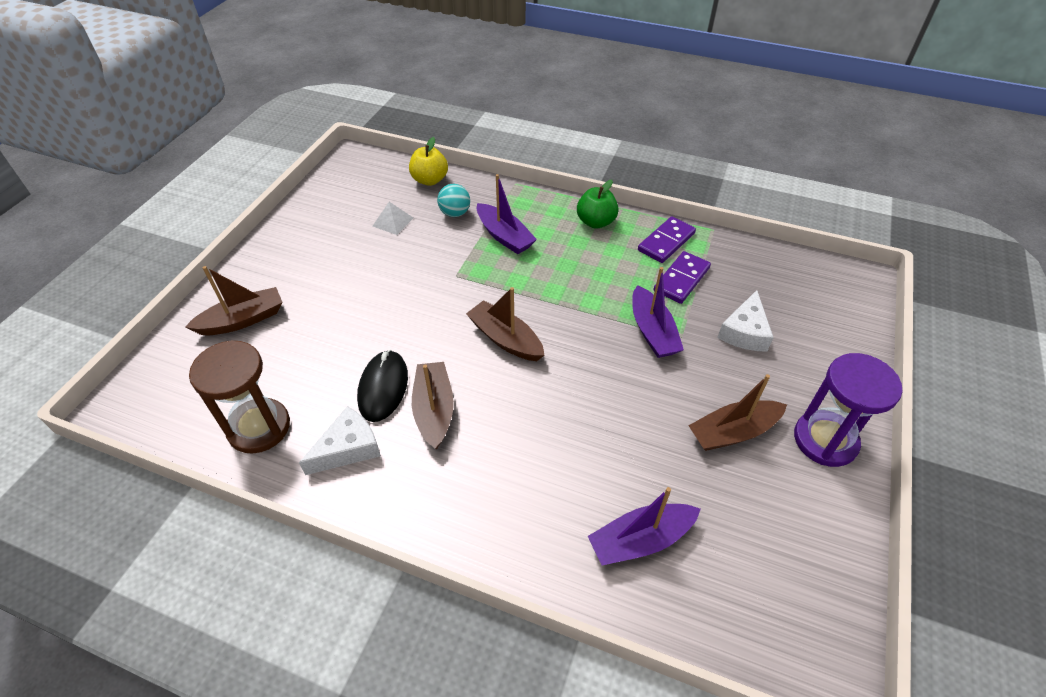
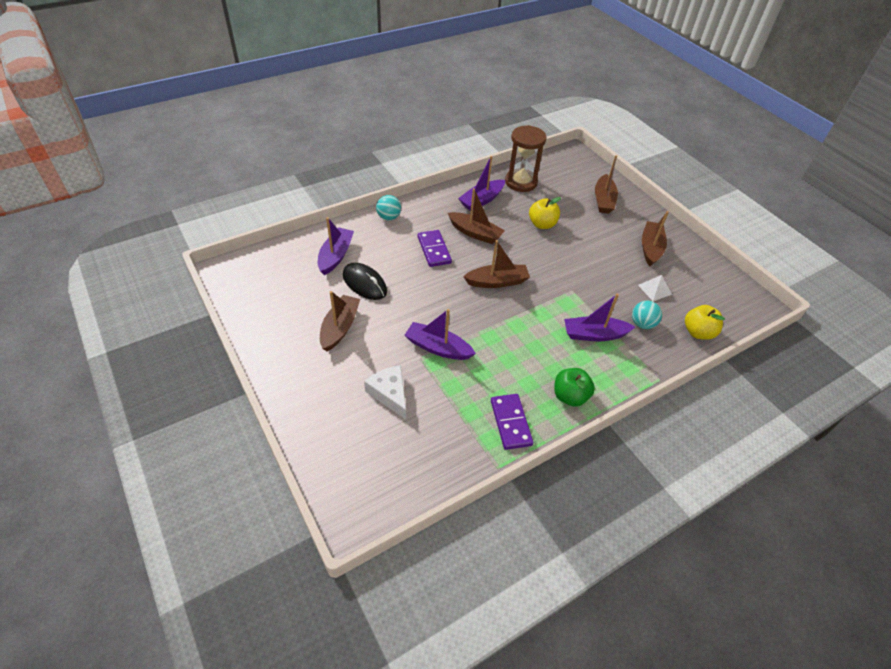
camera: 125 degrees right, 0 degrees up
(319, 246) = (650, 248): none -> brown boat
(348, 448) = (481, 200): white cheese -> purple boat
(352, 353) = (542, 224): none -> yellow apple
(383, 387) = (507, 224): black mouse -> black mouse (364, 283)
(495, 540) = (388, 217): none -> turquoise ball
(681, 279) = (465, 399): purple domino -> purple domino (434, 250)
(825, 440) = (290, 361): purple hourglass -> none

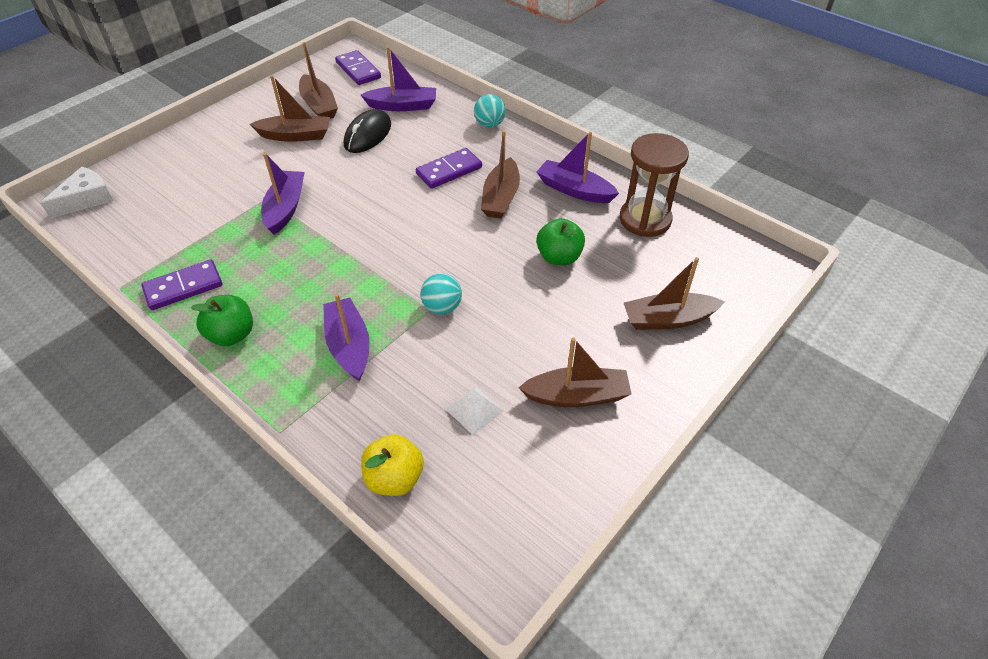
camera: 75 degrees right, 0 degrees up
(261, 271) = (358, 70): none -> purple domino
(389, 394) = (212, 189): white cheese -> white cheese (86, 199)
(497, 282) = (415, 234): brown boat -> brown boat (319, 105)
(542, 224) = (559, 257): yellow apple -> green apple
(642, 324) = (389, 400): turquoise ball -> turquoise ball (442, 307)

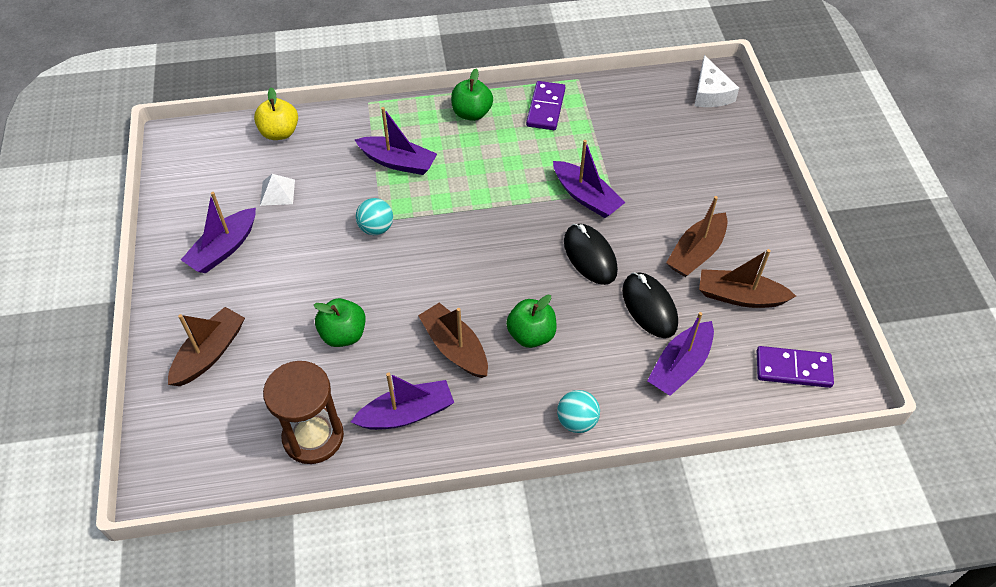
camera: 130 degrees right, 5 degrees up
(348, 178) = (590, 256): none -> black mouse
(449, 171) = (531, 335): purple domino -> green apple
(577, 396) = (223, 249): brown boat -> purple boat

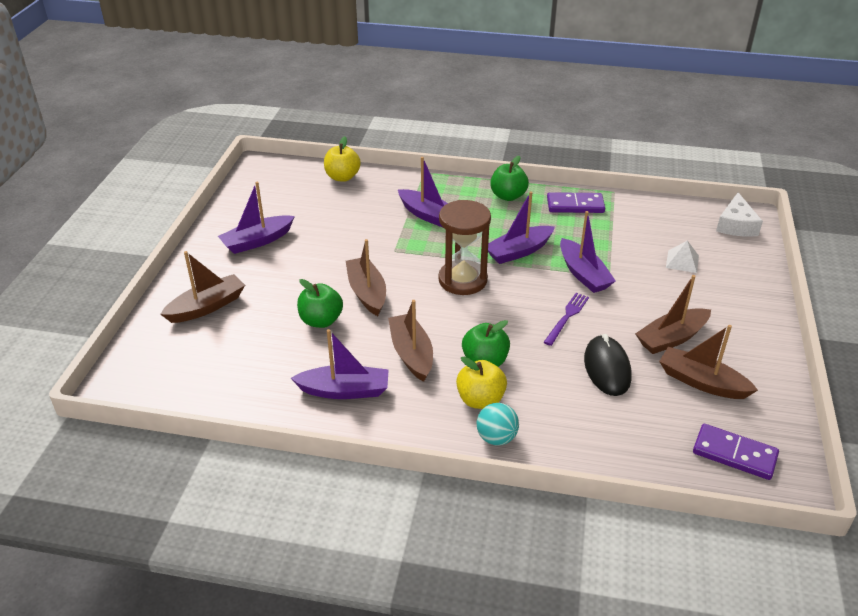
camera: 20 degrees right, 15 degrees down
(277, 192) = (319, 214): white pyramid -> white pyramid (682, 261)
(313, 436) = (257, 386): brown hourglass -> brown hourglass (462, 280)
(376, 228) = (387, 255): turquoise ball -> none
(376, 284) = (367, 292): none -> brown boat
(545, 108) = (575, 205): purple domino -> purple domino turned 60 degrees clockwise
(545, 382) = (480, 400): none -> yellow apple
(590, 256) = (567, 317): black mouse -> purple fork
(680, 366) = (617, 421): purple boat -> purple boat (518, 251)

